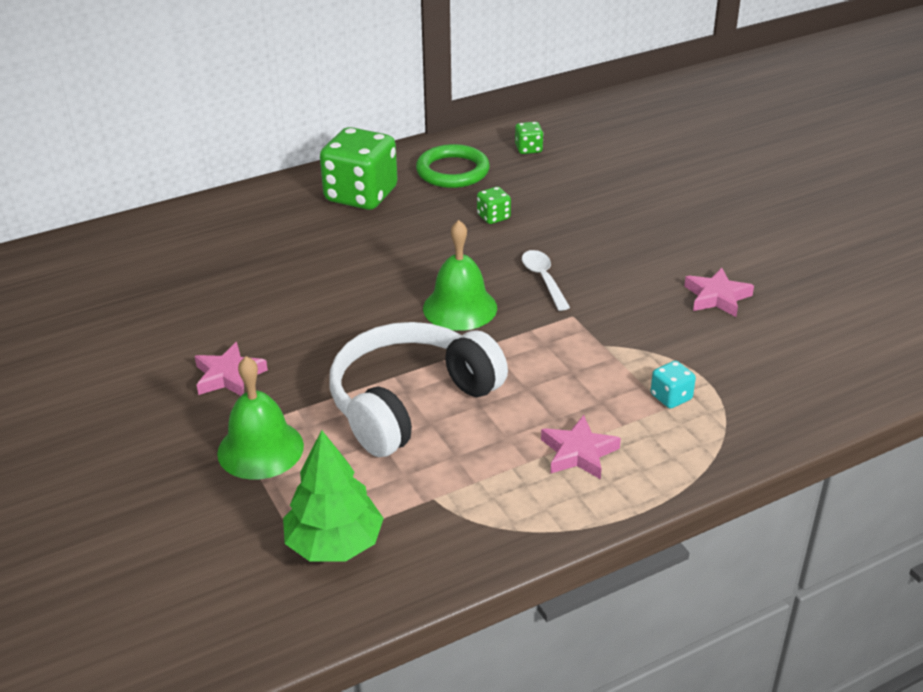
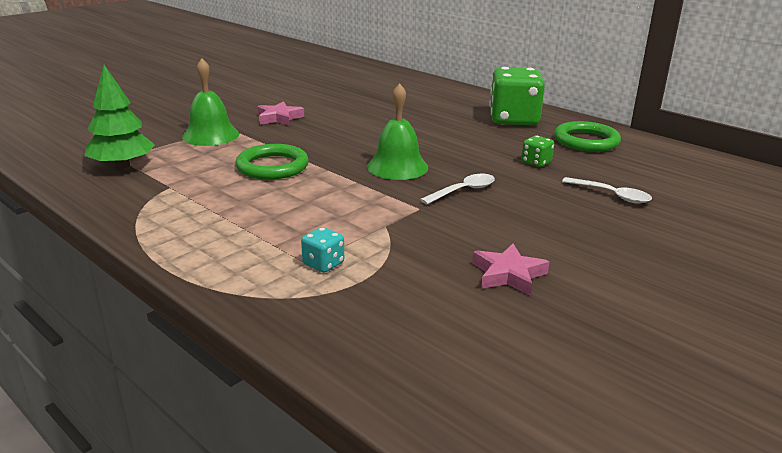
camera: 70 degrees right, 10 degrees down
(411, 402) = (272, 166): white headphones -> green ring
(528, 149) = (663, 162): green dice -> none
(578, 453) = (231, 230): pink star -> none
(588, 200) = (611, 195): none -> white spoon

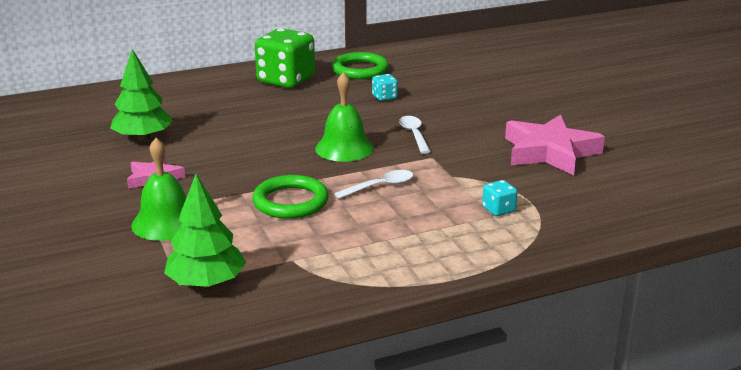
camera: 65 degrees left, 0 degrees up
(343, 101) = (143, 138): none -> green tree
(508, 274) = (550, 152): pink star -> pink star, size x1.83
(536, 162) = (384, 97): green dice -> turquoise dice
(611, 195) = (461, 91): white spoon -> white spoon (380, 186)

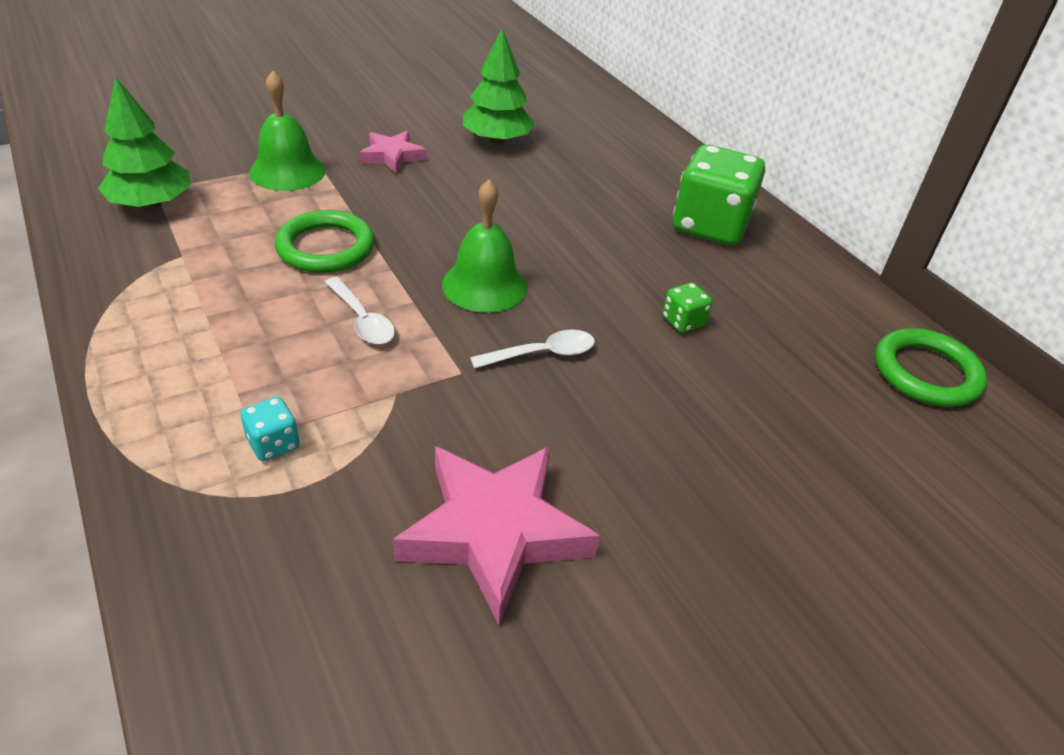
camera: 80 degrees right, 15 degrees up
(360, 70) = (788, 294): green ring -> green ring (926, 373)
(384, 97) = (683, 322): turquoise dice -> green dice

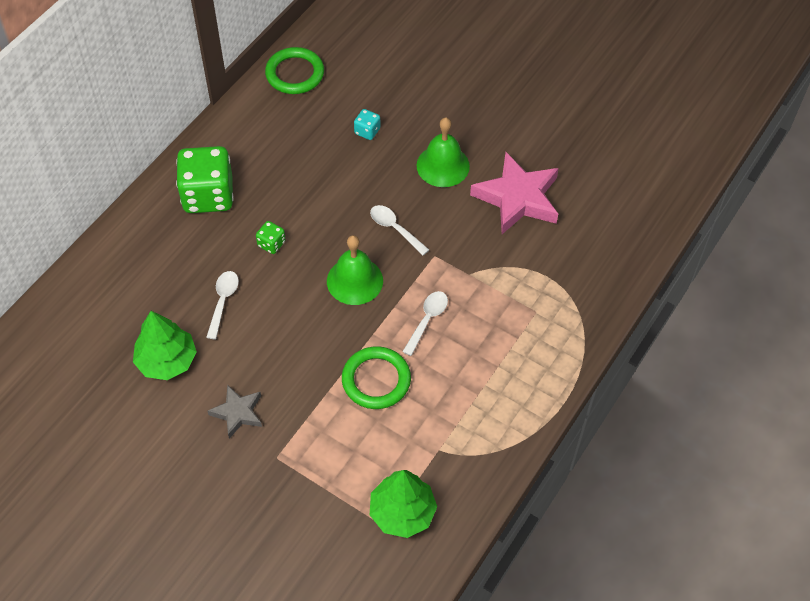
camera: 115 degrees left, 15 degrees up
(273, 444) = (534, 302): turquoise dice -> turquoise dice (367, 131)
(287, 171) = (305, 463): green bell -> green bell (443, 165)
(392, 156) = (237, 413): pink star -> grey star
(541, 189) = (223, 301): none -> white spoon
(683, 322) = (322, 179): green dice -> green dice (271, 244)

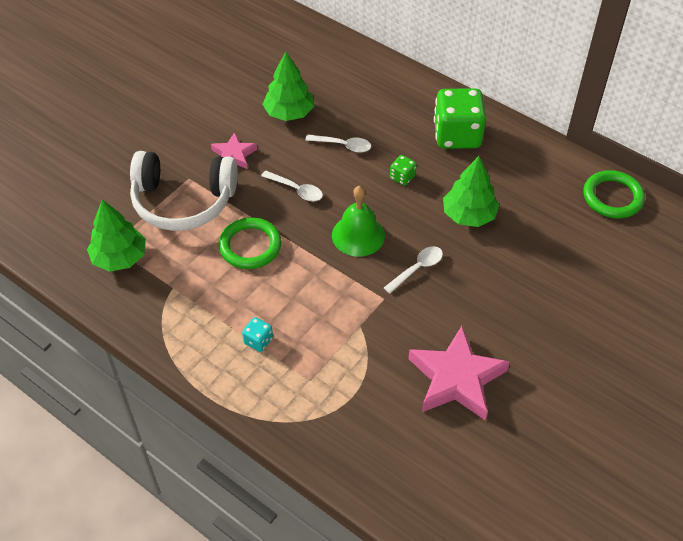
camera: 95 degrees right, 5 degrees down
(237, 413) = (234, 155): grey star -> pink star
(313, 457) = (183, 201): none -> white headphones
(323, 186) = (469, 215): none -> green tree
(367, 131) = (541, 252): turquoise dice -> turquoise dice (258, 341)
(427, 320) = (309, 287): white spoon -> white spoon (296, 190)
(443, 165) = (498, 314): green bell -> none

